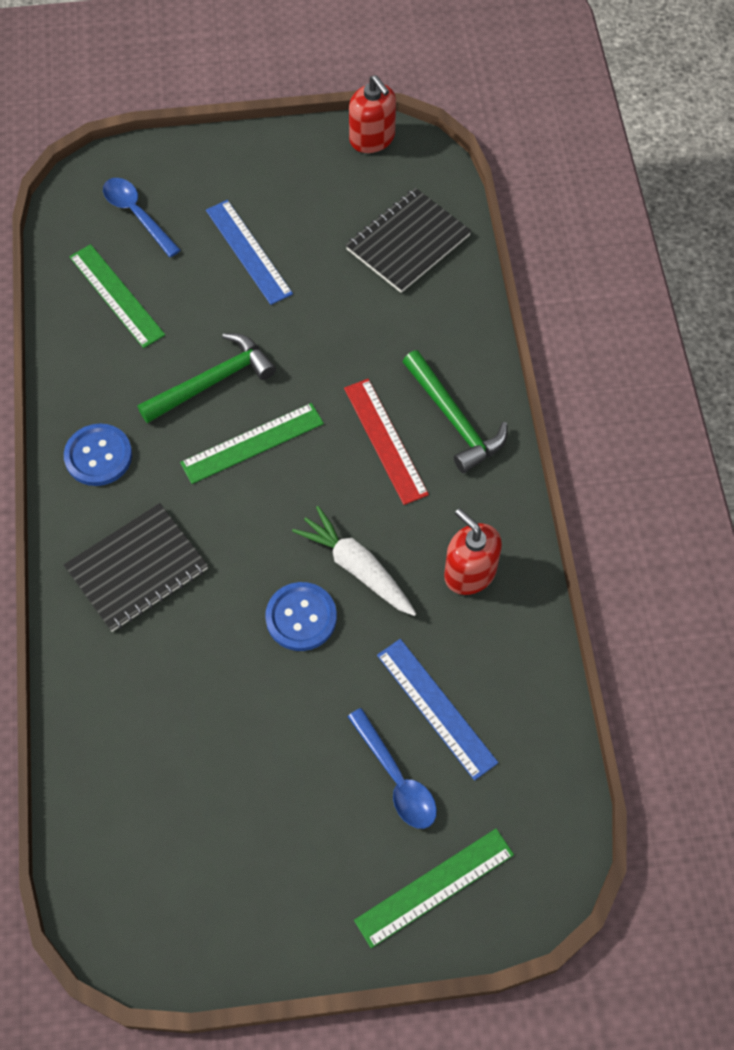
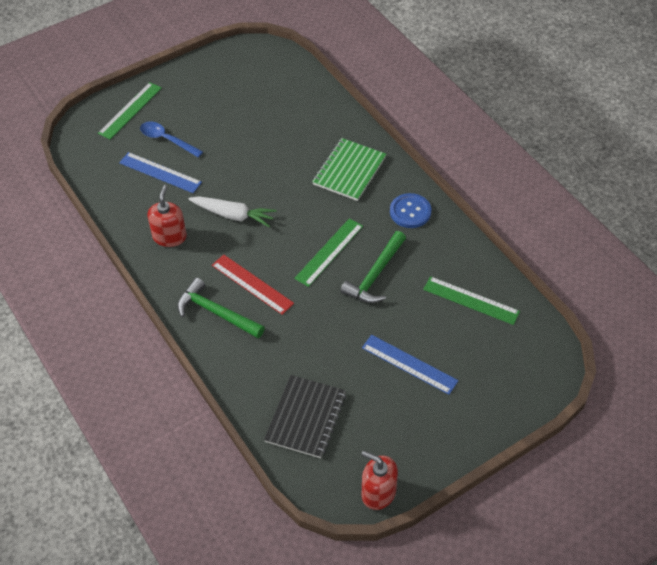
camera: 155 degrees right, 10 degrees down
(136, 214) = (501, 358): blue spoon -> none
(137, 569) = (349, 171): black notebook -> green notebook
(301, 617) = (250, 183): blue button -> none
(470, 572) = (169, 236): red soap dispenser -> red soap dispenser turned 105 degrees counterclockwise

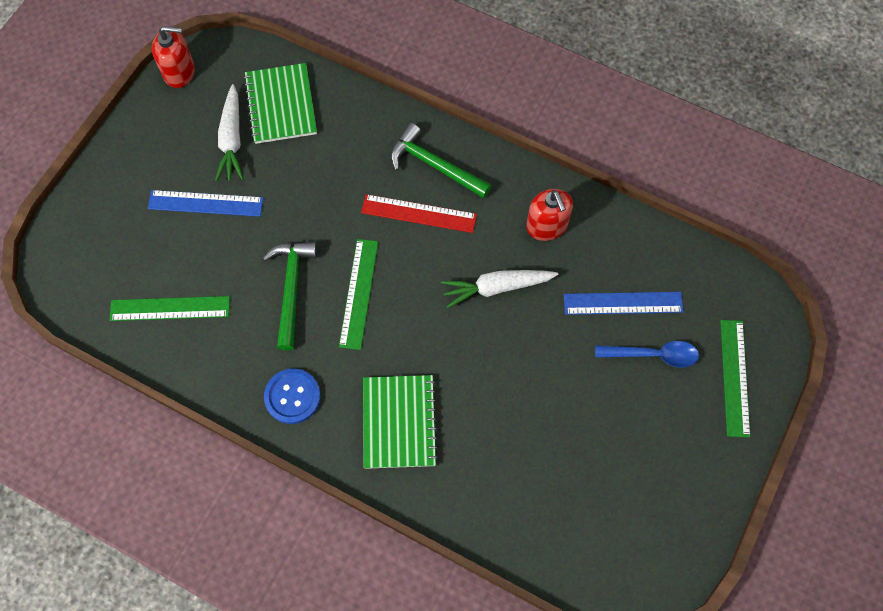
camera: 150 degrees right, 15 degrees up
(216, 312) = (434, 165): green hammer -> green hammer turned 150 degrees counterclockwise
(306, 417) = (281, 105): black notebook -> green notebook
(363, 406) = (232, 140): none -> white carrot

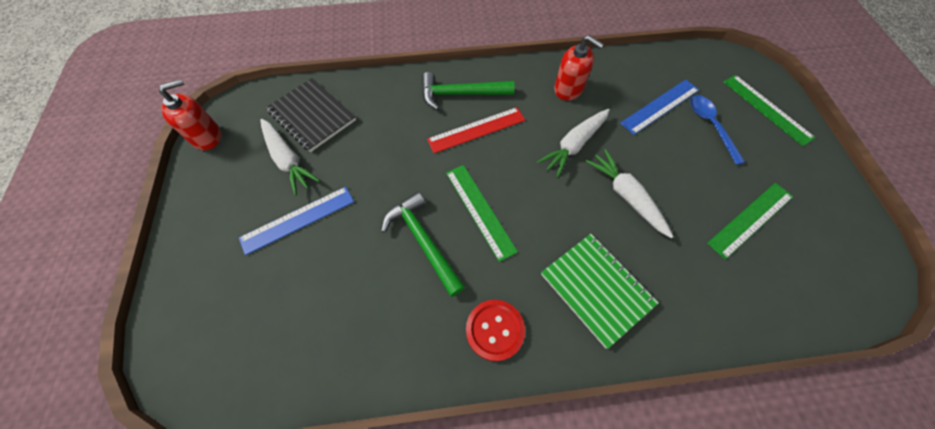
camera: 35 degrees left, 5 degrees down
(170, 308) = (325, 328): green ruler -> green ruler (750, 219)
(281, 105) = (312, 116): green notebook -> black notebook
(292, 396) = (495, 330): blue button -> red button
(499, 366) = (626, 196): none -> white carrot
(653, 355) = (710, 125): blue spoon -> blue spoon turned 75 degrees counterclockwise

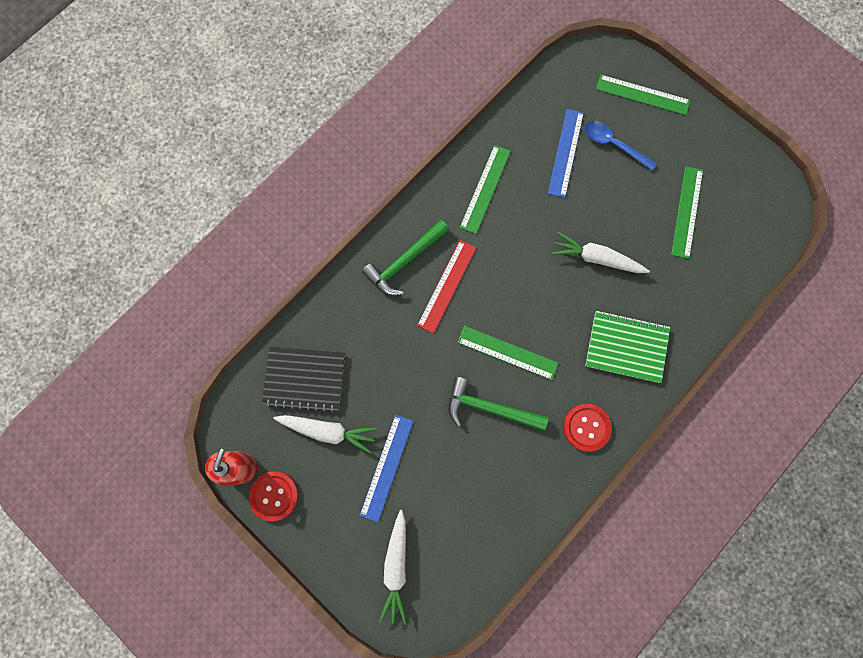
camera: 40 degrees left, 15 degrees up
(203, 173) = (274, 495): none -> red button
(568, 89) = (485, 189): red soap dispenser -> green ruler
(574, 145) = (529, 242): white carrot -> white carrot (396, 567)

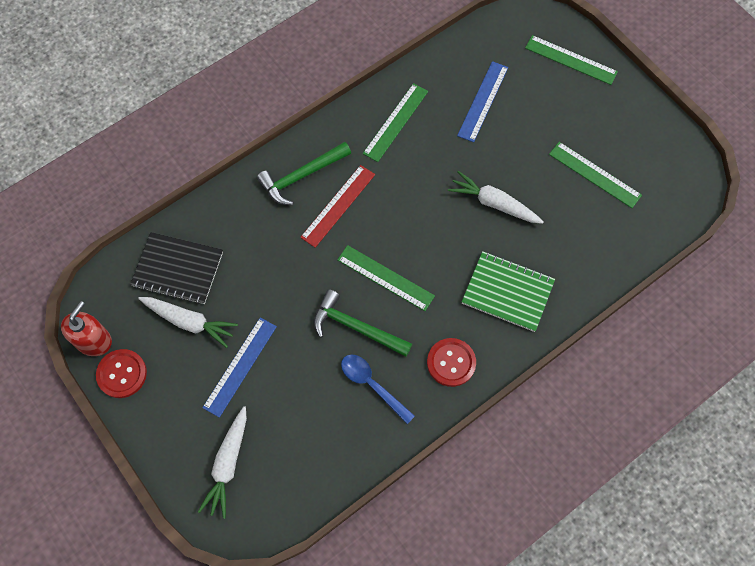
camera: 10 degrees right, 10 degrees down
(613, 144) = (532, 100): blue spoon -> blue spoon (371, 384)
(687, 212) = (594, 174): green ruler -> green ruler turned 75 degrees counterclockwise

